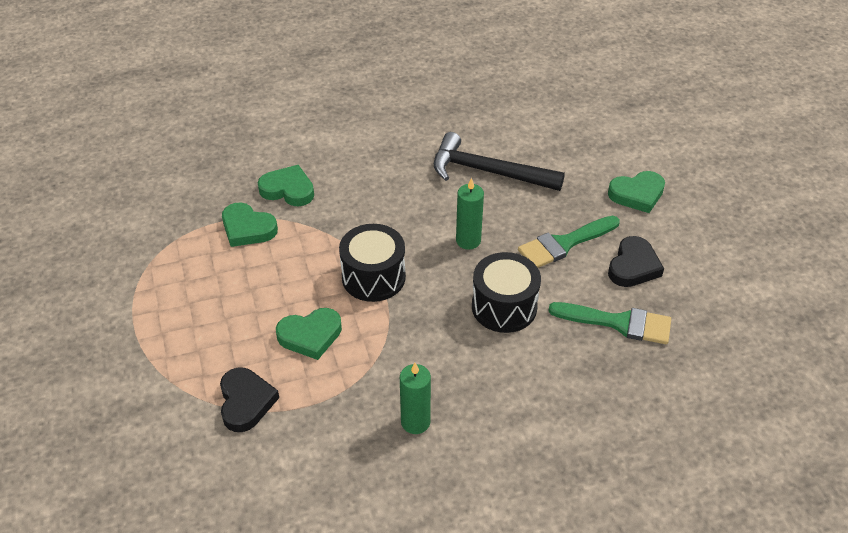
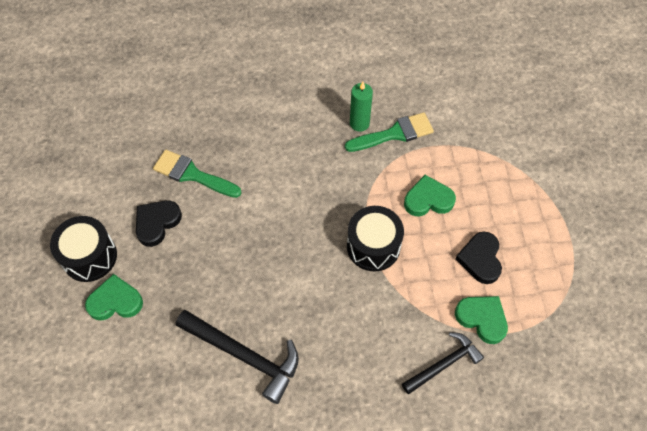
camera: 170 degrees left, 15 degrees up
(246, 402) = (475, 154): black heart -> black heart (480, 259)
(288, 190) = (444, 364): green heart -> black hammer
(468, 240) = (285, 272): green candle -> none
(504, 307) = (274, 202): black drum -> black drum (89, 256)
(564, 244) = (204, 255): green brush -> green brush (394, 134)

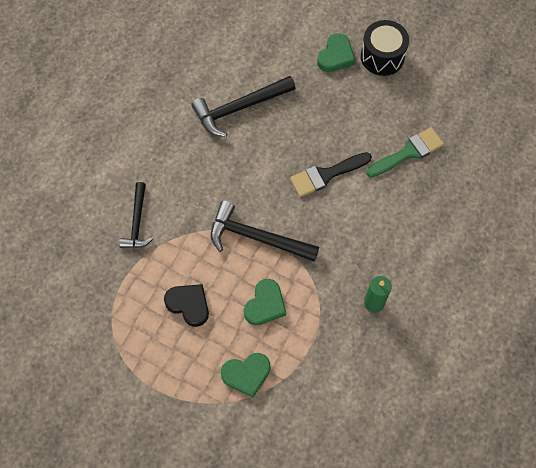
camera: 125 degrees right, 5 degrees up
(157, 223) = (381, 108): black heart -> none
(265, 227) = (326, 175): none -> black brush
(373, 246) = (256, 237): black drum -> black hammer
(394, 134) = (344, 323): green brush -> none
(482, 319) = (146, 270): green heart -> green heart (246, 374)

